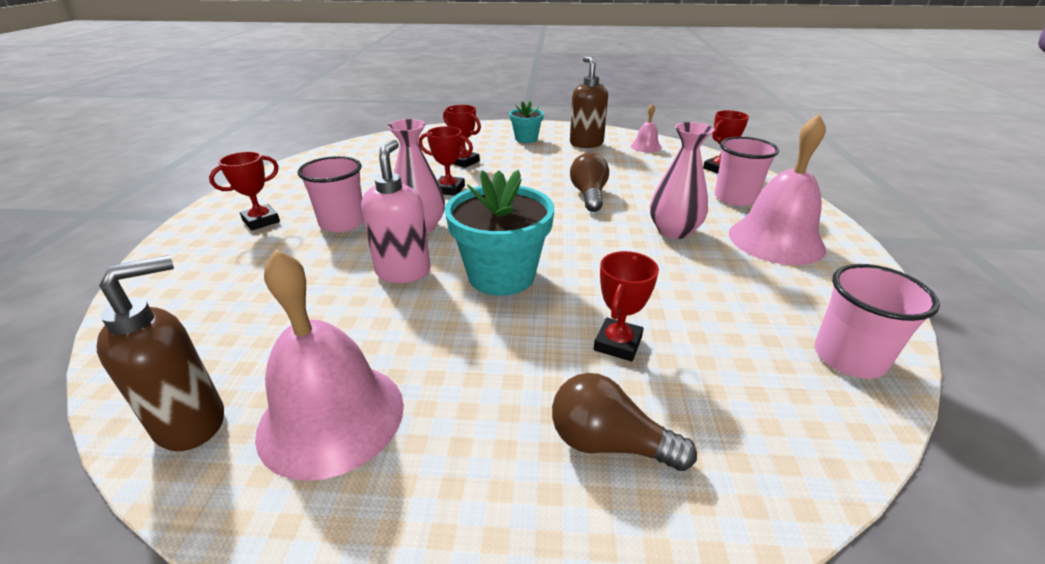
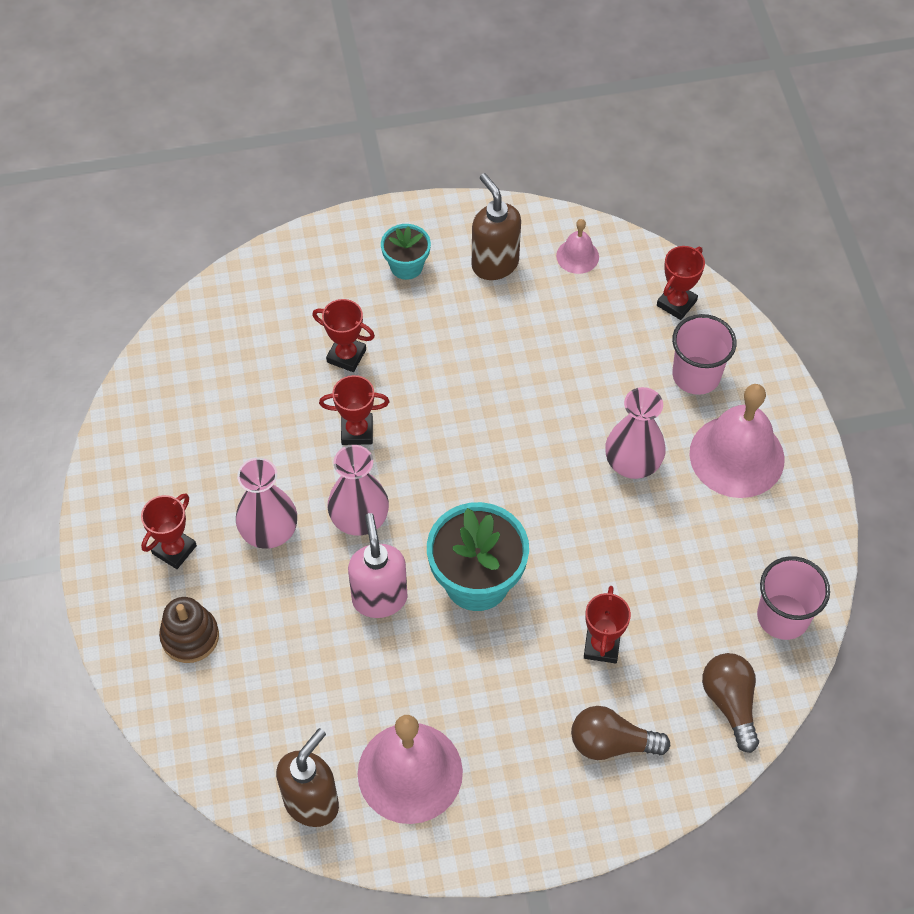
camera: 15 degrees left, 25 degrees up
(218, 267) = (190, 636): none -> brown stacking toy
(342, 223) = (269, 531): pink cup -> pink vase
(589, 195) = (528, 407): brown light bulb -> brown light bulb (730, 703)

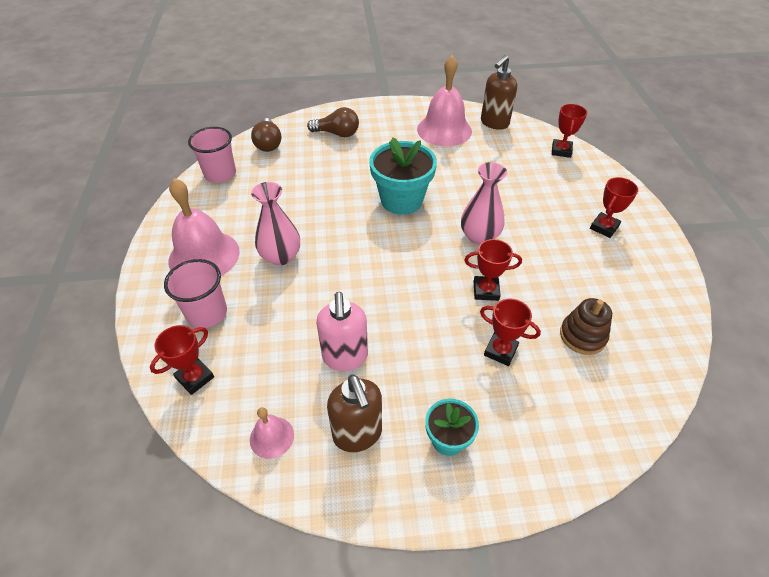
camera: 175 degrees left, 10 degrees down
(190, 636) = (578, 186): brown stacking toy -> brown stacking toy (582, 336)
(269, 531) = (541, 233): pink vase -> none
(379, 598) = (463, 196): pink soap dispenser -> pink soap dispenser (345, 357)
(601, 646) = (331, 168): red trophy -> red trophy (561, 151)

